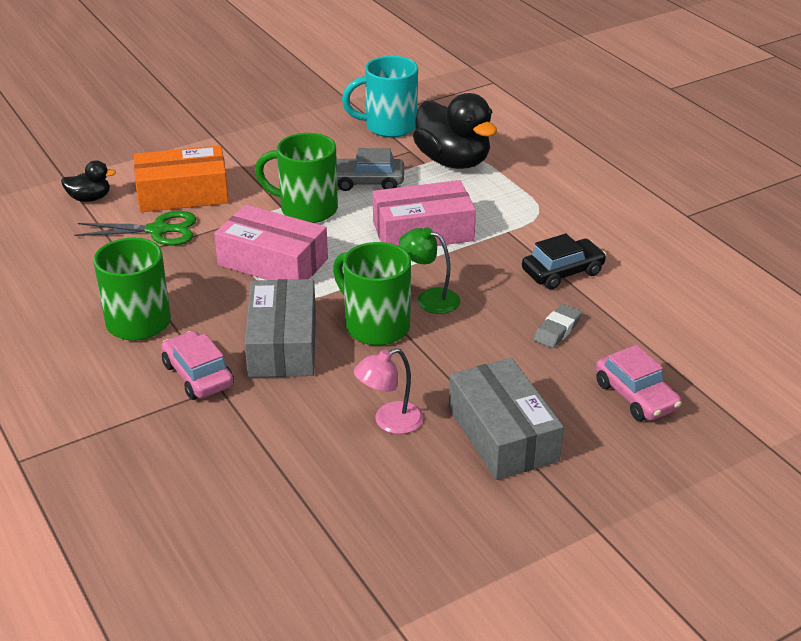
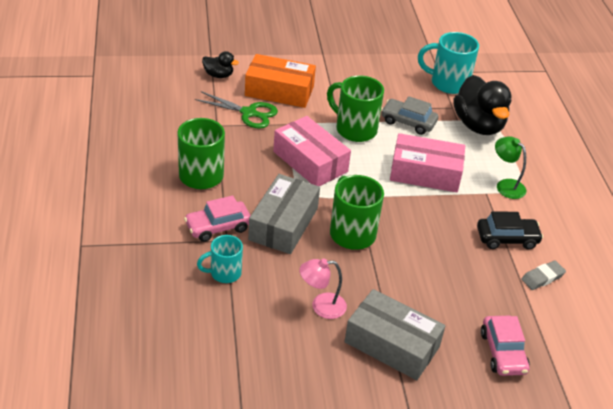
camera: 20 degrees right, 5 degrees up
(198, 375) = (218, 227): pink car -> pink car turned 105 degrees counterclockwise
(240, 427) = (224, 273): none -> turquoise mug
(429, 299) = (400, 226): green lamp -> green lamp (506, 185)
(503, 434) = (392, 344): grey box -> grey box turned 60 degrees counterclockwise
(557, 330) = (476, 281): grey eraser -> grey eraser (542, 277)

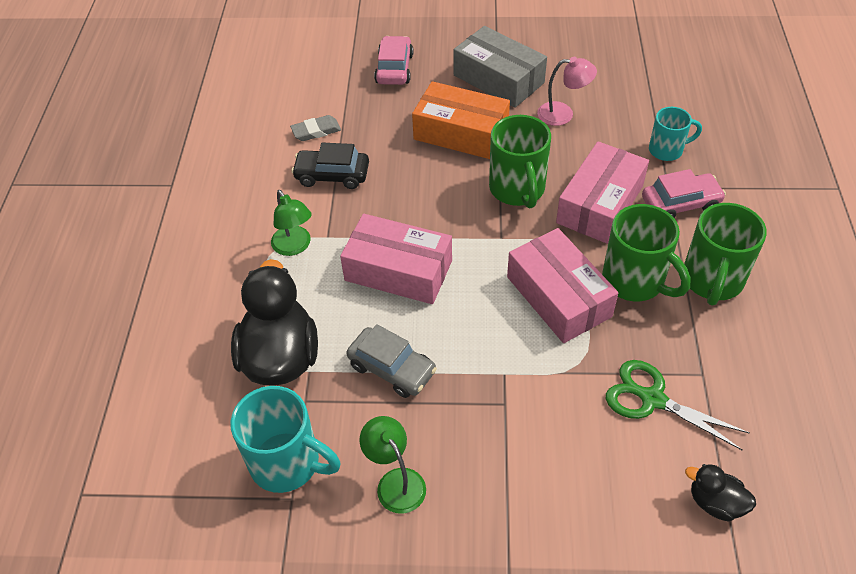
camera: 165 degrees left, 10 degrees up
(279, 91) = (600, 453): orange box -> orange box (461, 133)
(283, 224) = (600, 204): grey box -> pink box
(354, 129) = (482, 356): green mug -> green mug (635, 281)
(387, 78) = (395, 482): none -> green lamp

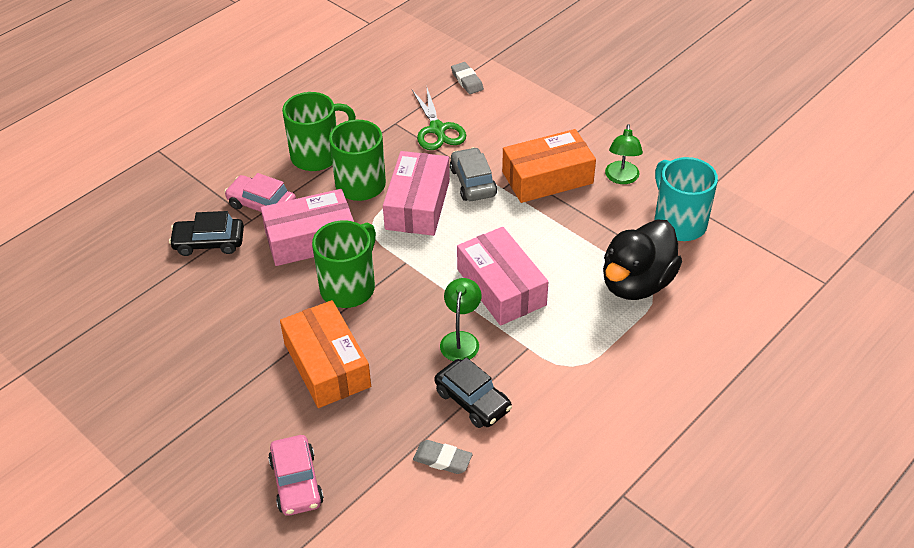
camera: 140 degrees left, 5 degrees down
(294, 247) = (560, 356): green lamp -> green lamp (461, 339)
(392, 368) = (568, 231): grey car -> grey car (473, 182)
(394, 68) = (296, 482): pink car -> pink car turned 60 degrees counterclockwise
(474, 421) = (547, 177): none -> orange box
(498, 79) = (228, 396): grey box -> none
(563, 114) = (230, 323): pink lamp -> none
(667, 150) = (209, 242): turquoise mug -> black car
(715, 502) = (467, 81): black duck -> grey eraser

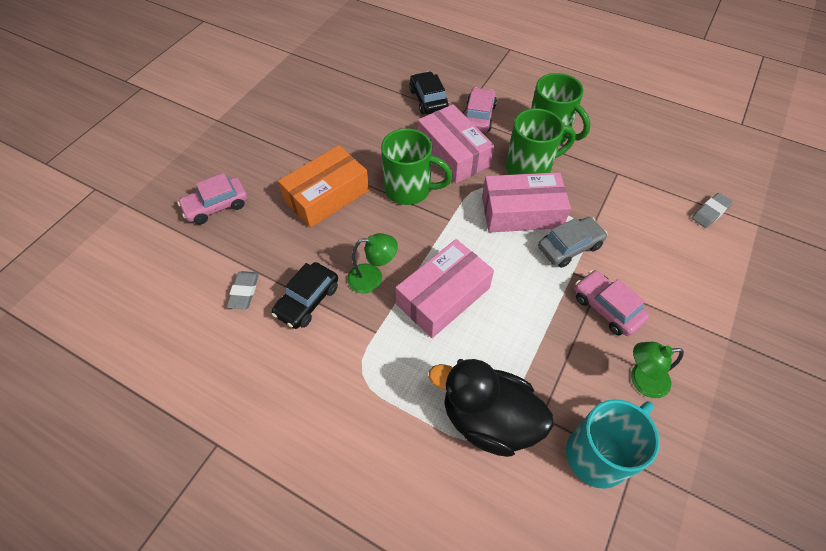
camera: 75 degrees right, 10 degrees up
(437, 129) = (626, 205): green scissors -> none
(547, 177) = (607, 308): orange box -> pink car

